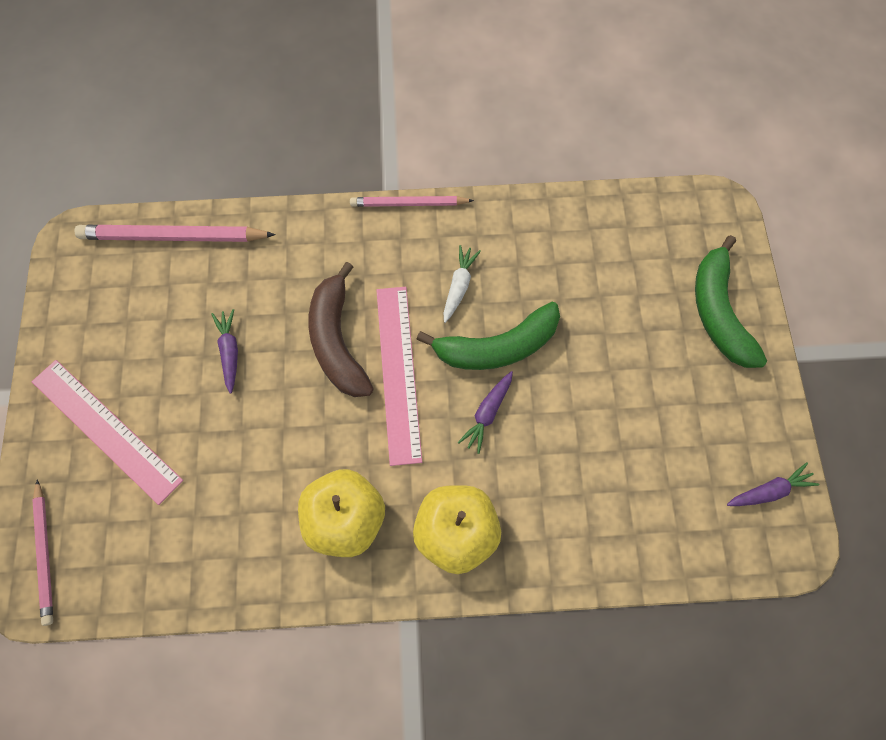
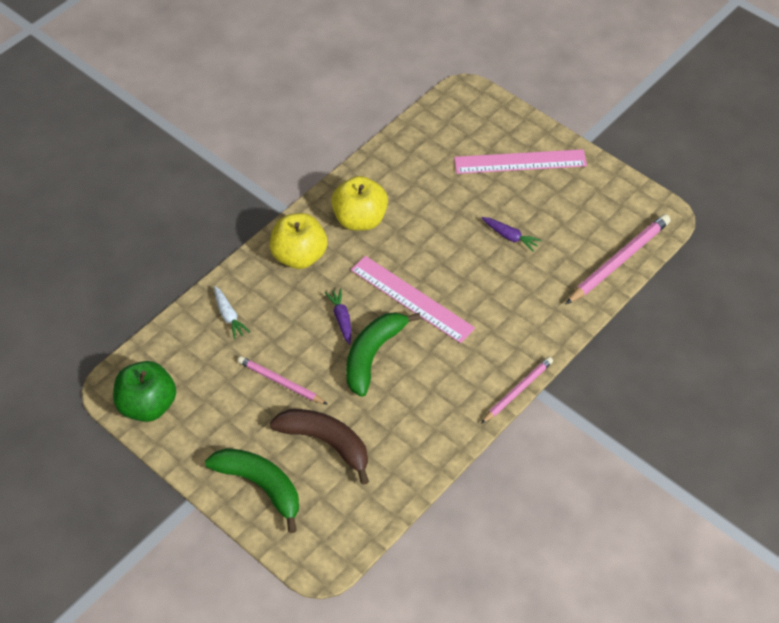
camera: 135 degrees right, 15 degrees down
(45, 553) = (478, 106): pink pencil -> pink pencil (281, 382)
(337, 341) = (462, 286): brown banana -> brown banana (326, 443)
(459, 286) = (431, 369): white carrot -> white carrot (229, 316)
(769, 491) = (148, 405): purple carrot -> green apple

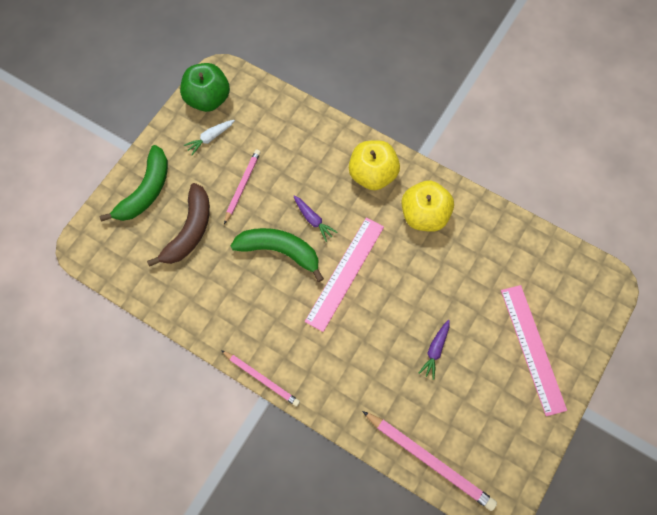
camera: 80 degrees right, 15 degrees up
(229, 316) = (300, 135): white carrot -> white carrot (210, 138)
(341, 318) = (313, 220): purple carrot -> purple carrot turned 75 degrees clockwise

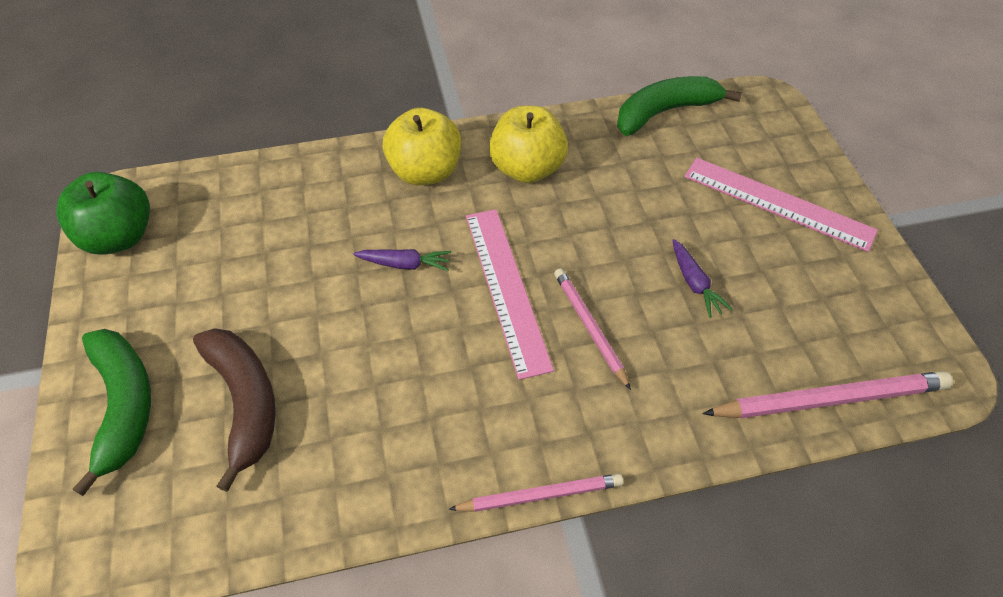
camera: 45 degrees left, 15 degrees down
(210, 138) = (167, 276): white carrot -> none
(242, 186) = (270, 296): pink pencil -> pink pencil (590, 327)
(280, 251) = (400, 328): green banana -> green banana (665, 112)

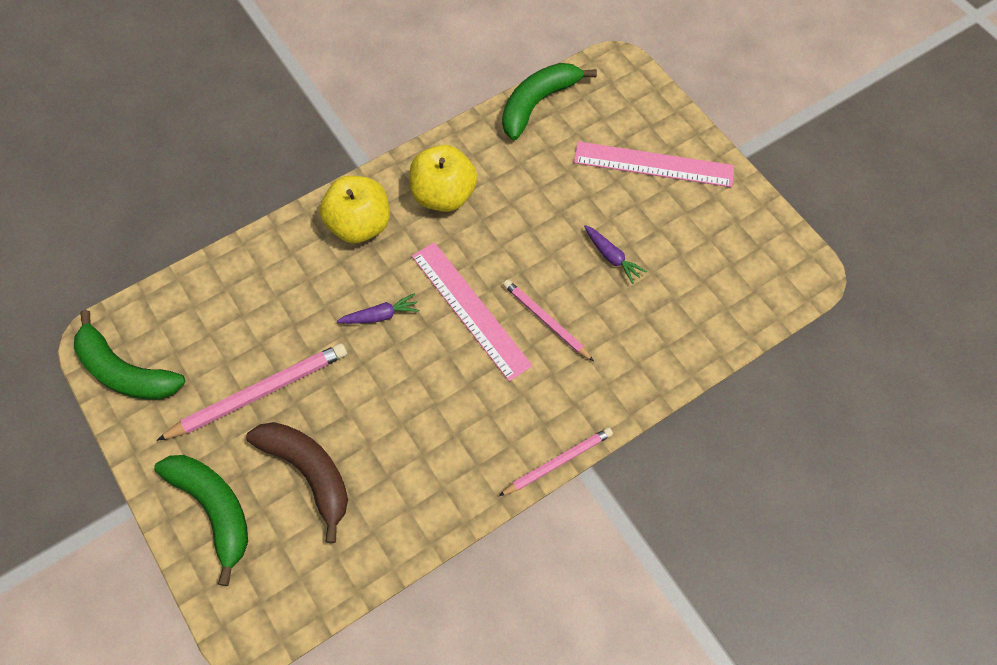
camera: 20 degrees left, 10 degrees up
(119, 237) = (125, 371): green apple -> green banana
(829, 399) = (734, 319): pink pencil -> pink pencil (259, 393)

